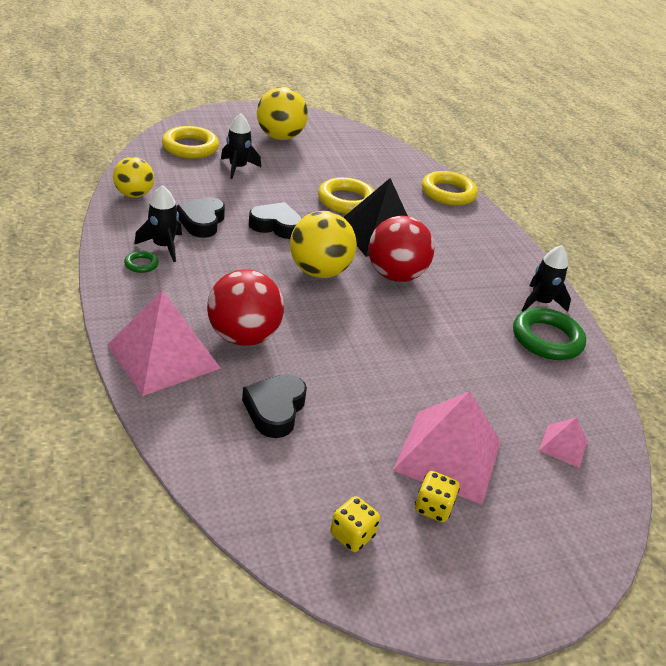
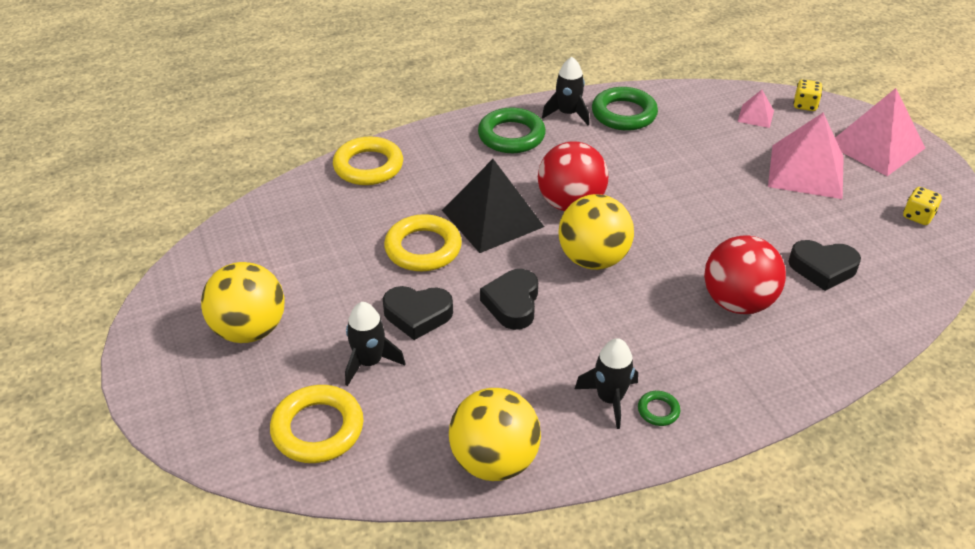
camera: 90 degrees left, 5 degrees up
(134, 195) = (494, 461): yellow ball -> yellow ball, size x1.51
(163, 356) = (803, 355): pink pyramid -> pink pyramid (875, 146)
(202, 222) = (535, 373): black heart -> black heart (417, 315)
(433, 508) = (863, 179): yellow dice -> yellow dice (805, 105)
(497, 263) = (511, 136): none -> green ring

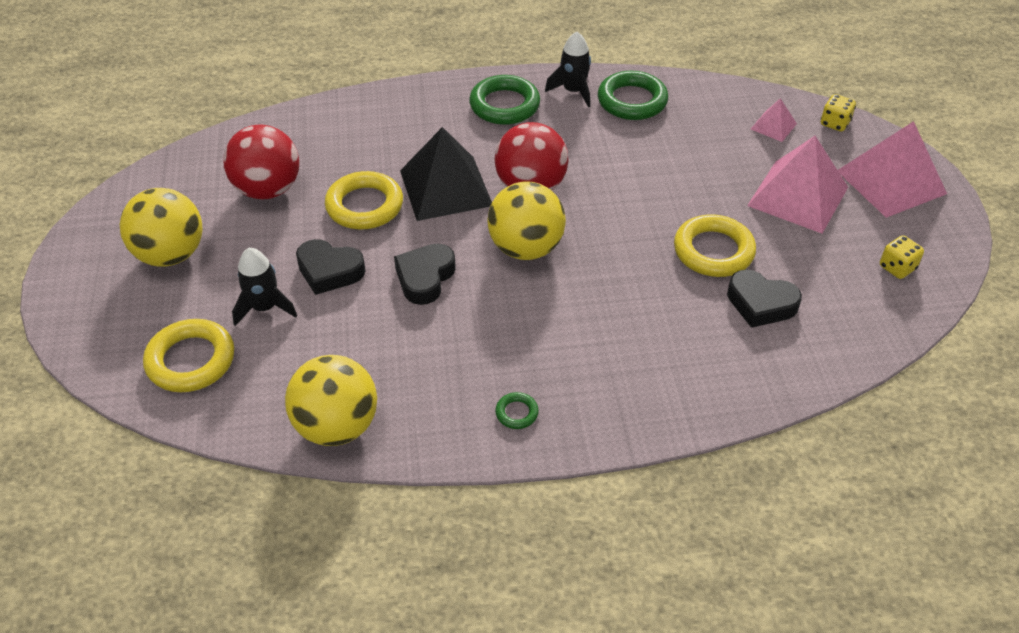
camera: 15 degrees right, 5 degrees up
(368, 166) = (349, 113): yellow ring -> yellow ring (713, 251)
(610, 399) = (474, 391): black rocket -> none
(737, 302) = (652, 321): red ball -> red ball (268, 189)

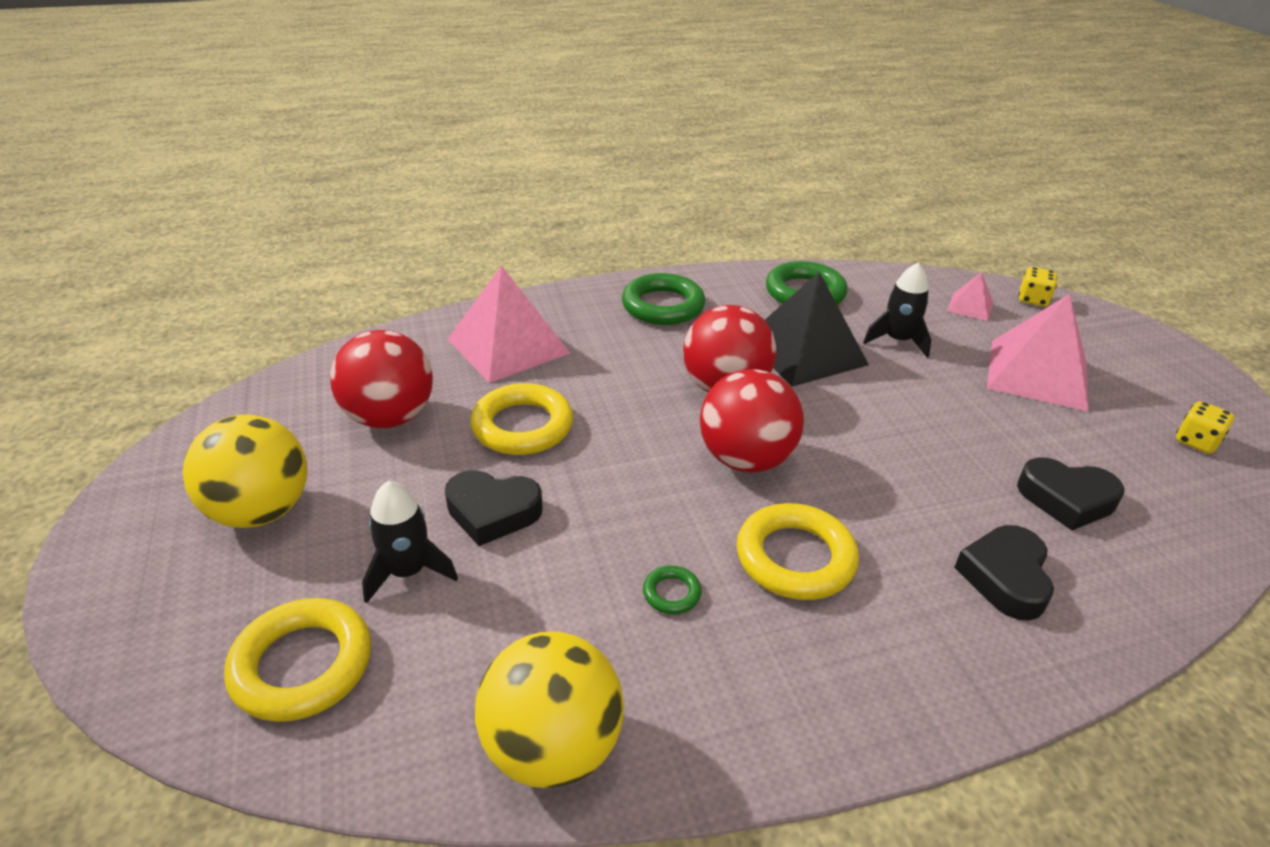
camera: 10 degrees left, 10 degrees down
(425, 278) = (626, 508): black heart -> black heart (1005, 577)
(445, 188) = (621, 397): black pyramid -> black pyramid (804, 351)
(516, 413) = (818, 689): green ring -> green ring (671, 593)
(526, 248) = (745, 459): yellow ball -> red ball
(573, 91) = (736, 287): black rocket -> black rocket (898, 341)
(713, 251) = (975, 442): yellow ring -> yellow ring (795, 558)
(891, 182) = (1128, 352): pink pyramid -> pink pyramid (508, 346)

